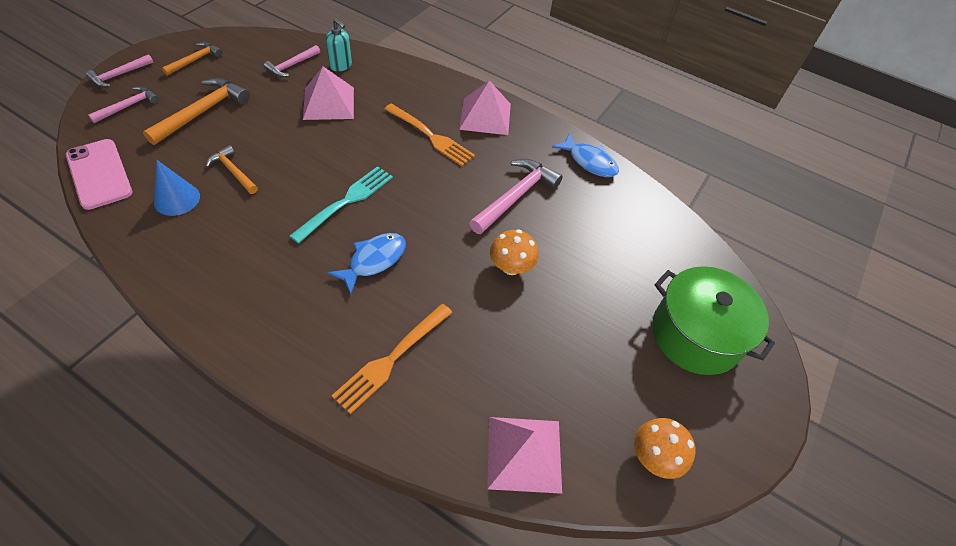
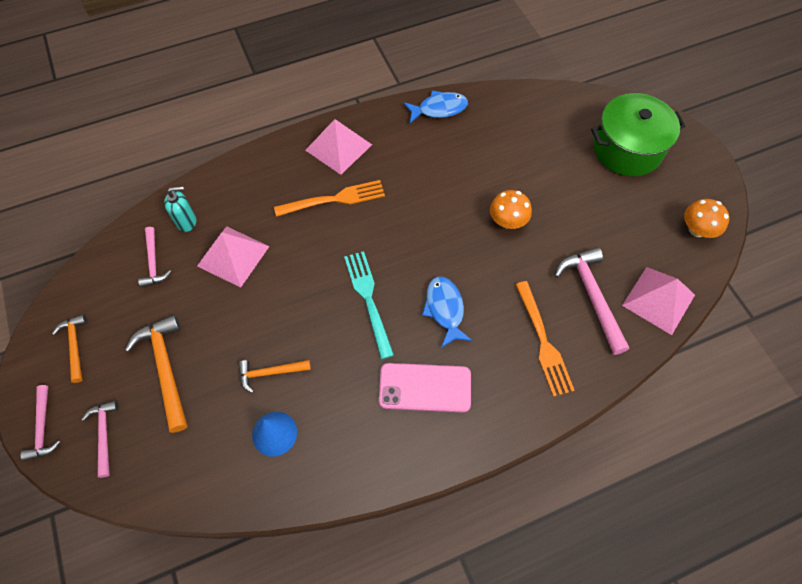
camera: 50 degrees left, 10 degrees up
(99, 174) = (191, 493): pink phone -> pink phone (425, 388)
(515, 196) = (442, 178): pink hammer -> pink hammer (591, 296)

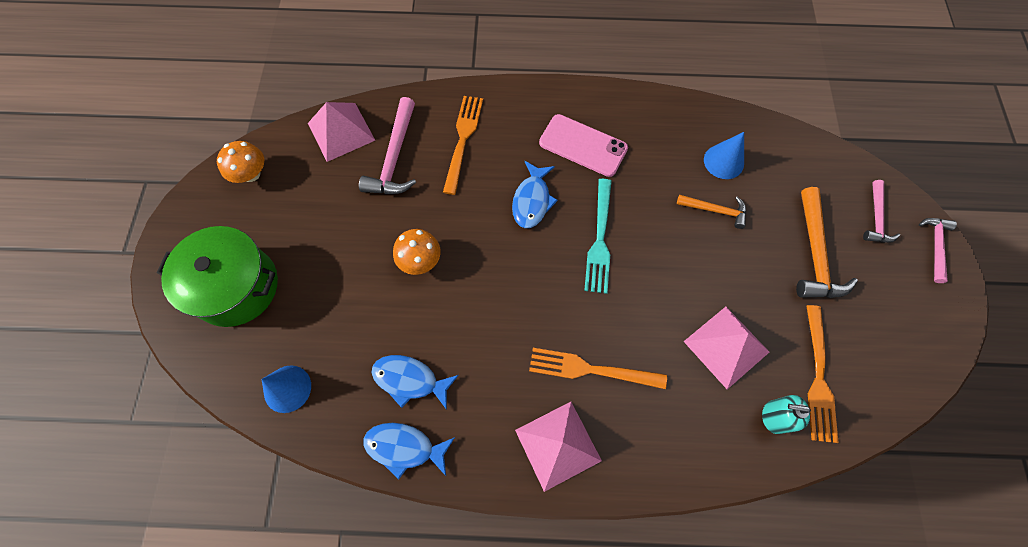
camera: 155 degrees left, 5 degrees up
(75, 346) = (908, 314): orange hammer -> none
(154, 262) = (818, 377): pink hammer -> orange fork
(460, 144) = (410, 380): none -> blue fish
(538, 109) = (287, 388): none -> blue cone

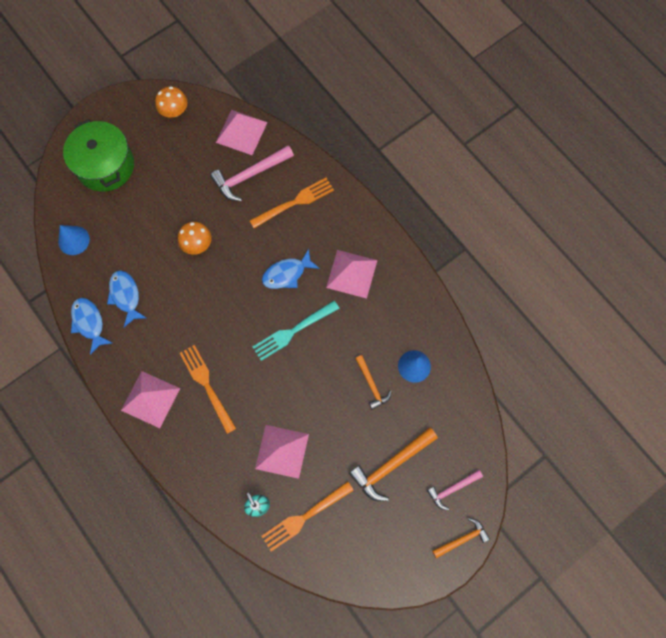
camera: 50 degrees right, 5 degrees up
(583, 145) = (351, 273): pink phone -> pink pyramid
(935, 246) = (462, 539): pink hammer -> orange hammer

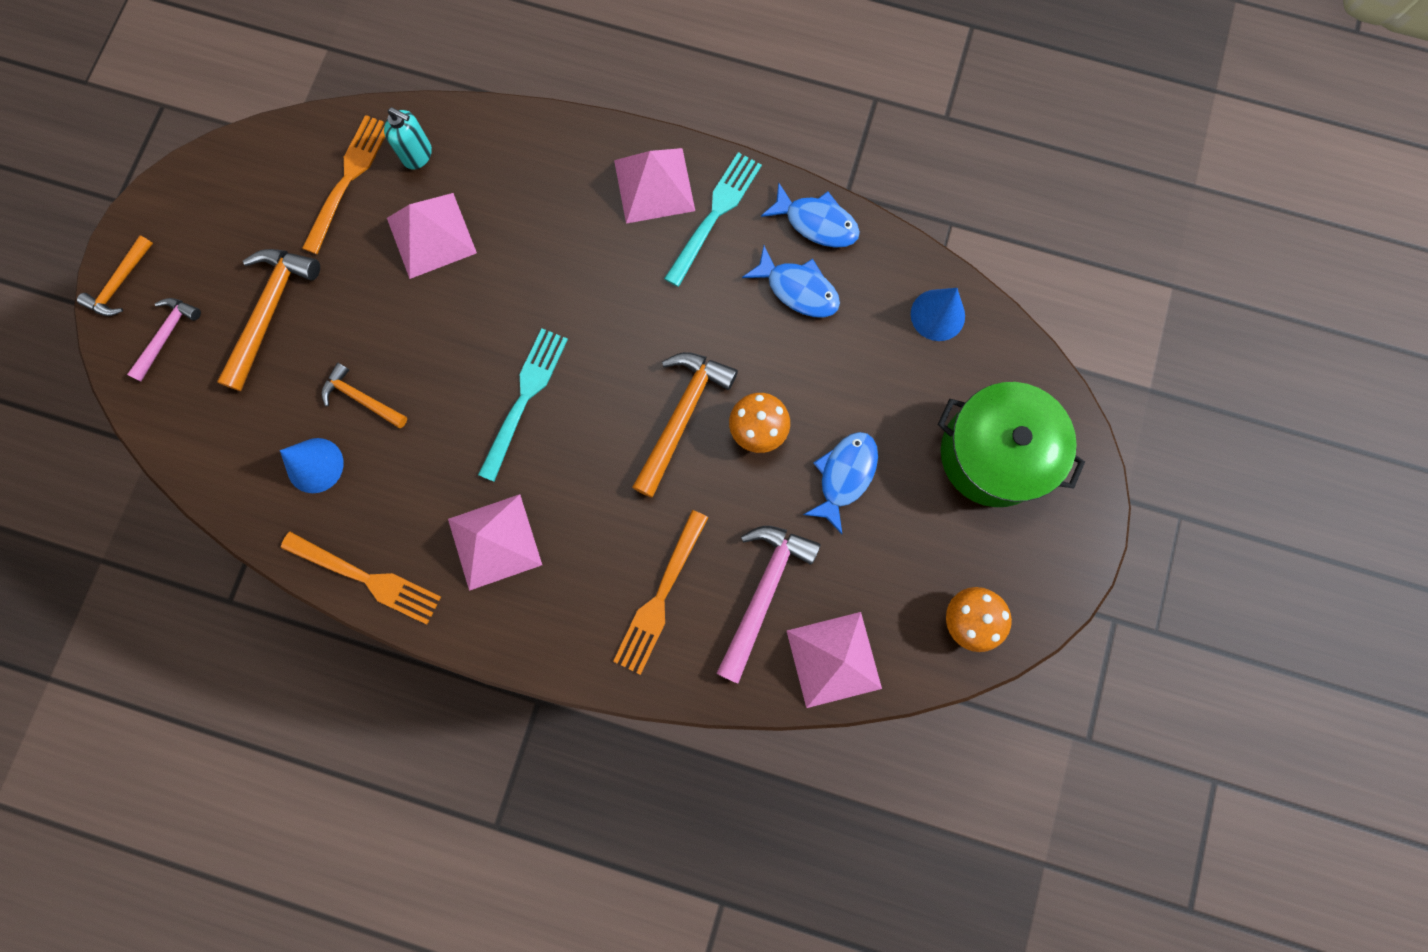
camera: 145 degrees right, 5 degrees up
(134, 361) = (714, 215): none -> turquoise fork
(207, 385) = (592, 249): orange fork -> orange fork (366, 578)
(226, 273) = (681, 416): none -> orange hammer
(287, 274) = (592, 475): blue fish -> blue fish (844, 476)

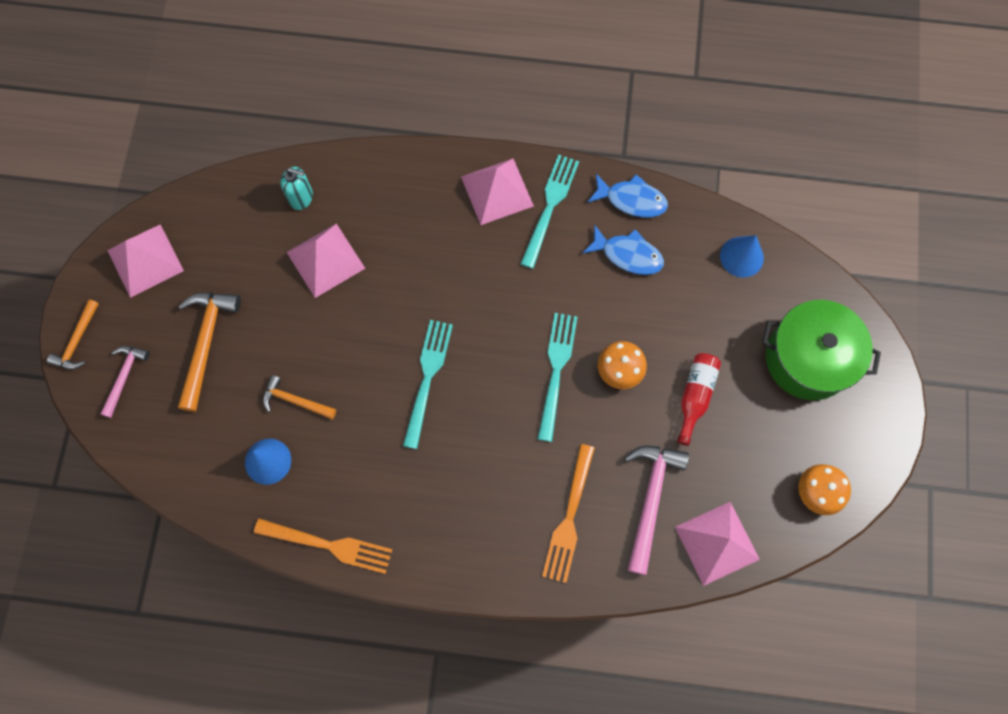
camera: 10 degrees left, 5 degrees down
(348, 179) = (249, 226): orange fork -> none
(495, 541) = (427, 497): pink pyramid -> pink pyramid (145, 260)
(681, 416) = (556, 371): orange hammer -> turquoise fork
(844, 476) = (695, 396): blue fish -> red bottle

